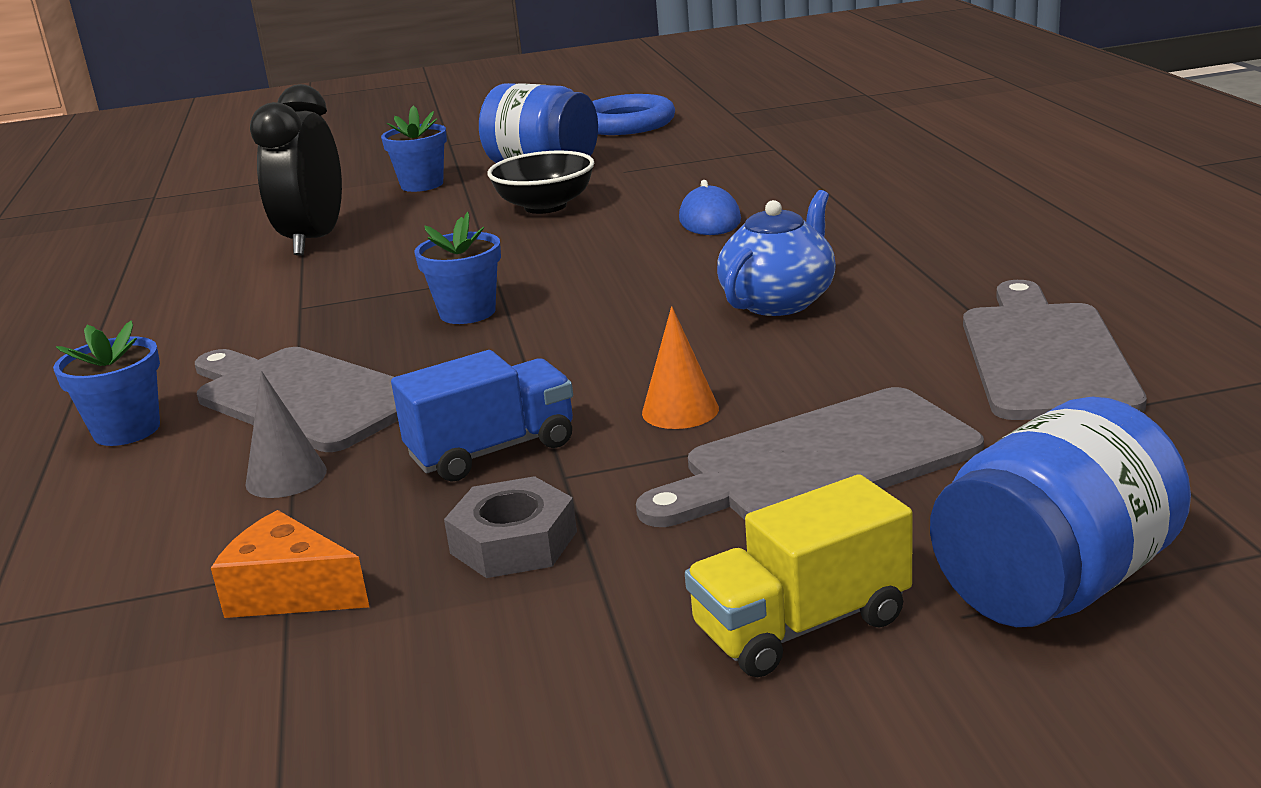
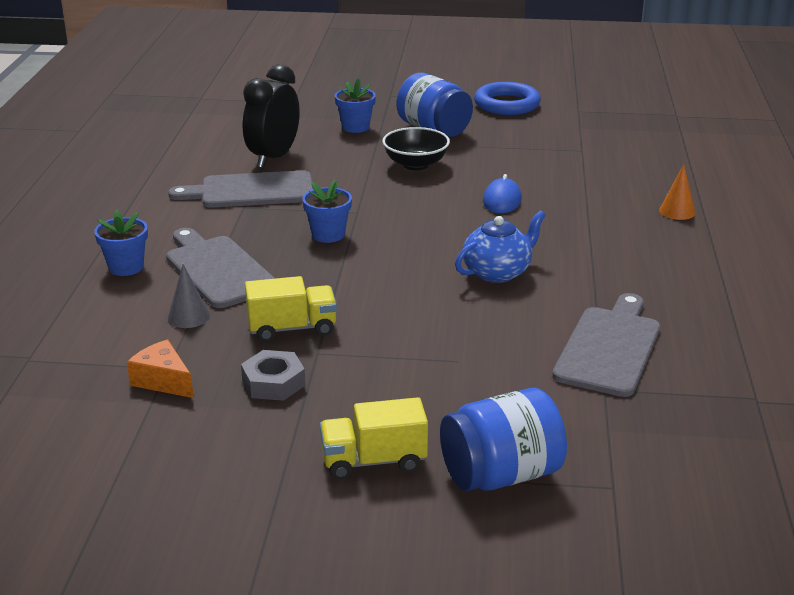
camera: 15 degrees right, 5 degrees up
(492, 450) = (292, 328): blue truck -> yellow truck
(680, 410) = (397, 330): orange cone -> orange cone (677, 211)
(821, 461) = (445, 379): grey cutting board -> grey cutting board (251, 191)

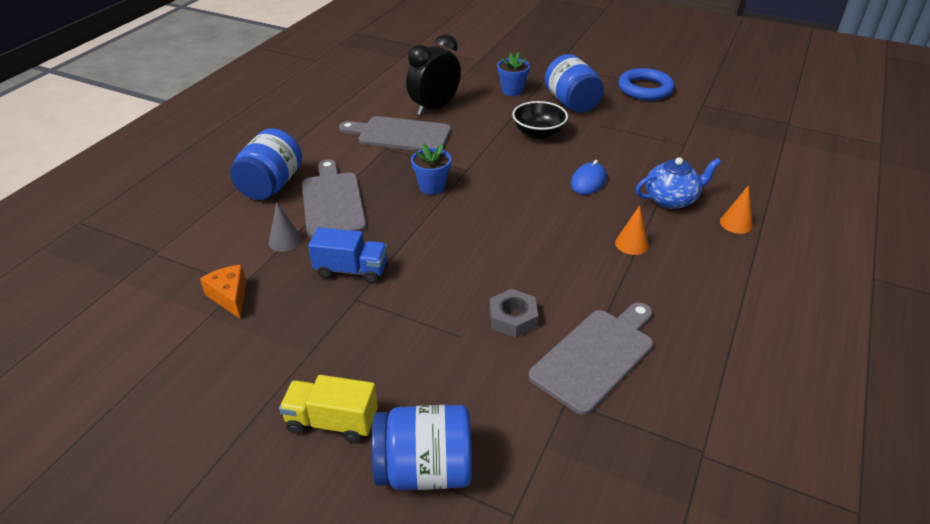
camera: 20 degrees right, 10 degrees up
(126, 267) = (271, 185): blue flower pot -> blue jar
(273, 383) = (305, 320): grey nut -> grey nut (513, 318)
(292, 328) = (351, 270): yellow truck -> blue truck
(497, 272) = (544, 253): blue teapot -> blue teapot (671, 199)
(584, 247) = (631, 244): none -> orange cone

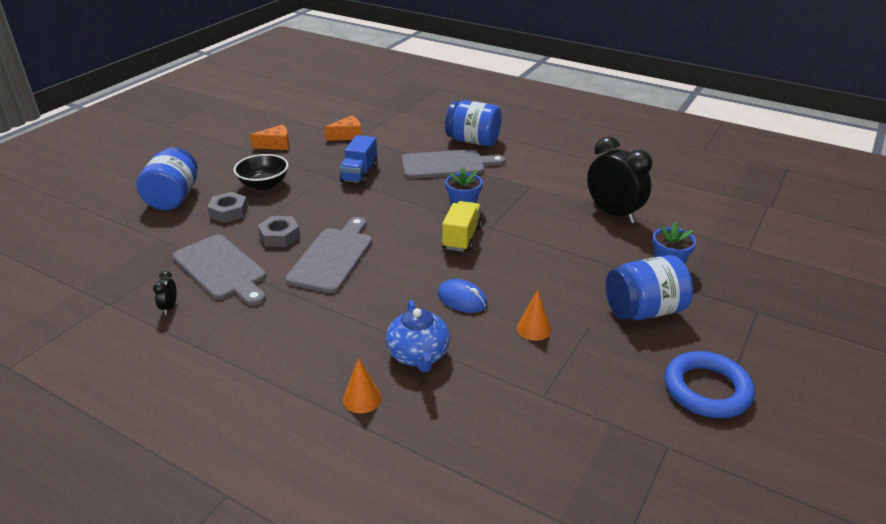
camera: 95 degrees right, 5 degrees down
(246, 376) = (276, 145): none -> orange cheese
(285, 241) = (401, 149): grey cone -> none
(332, 422) = (225, 170): yellow truck -> yellow truck (461, 238)
(400, 135) = (554, 194): grey cutting board -> grey cutting board (333, 257)
(461, 384) = (229, 212): none -> grey nut
(538, 133) = (564, 276): black bowl -> black bowl (264, 185)
(631, 244) = (349, 311): orange cone -> orange cone (533, 329)
(683, 385) = (169, 307): none -> black clock

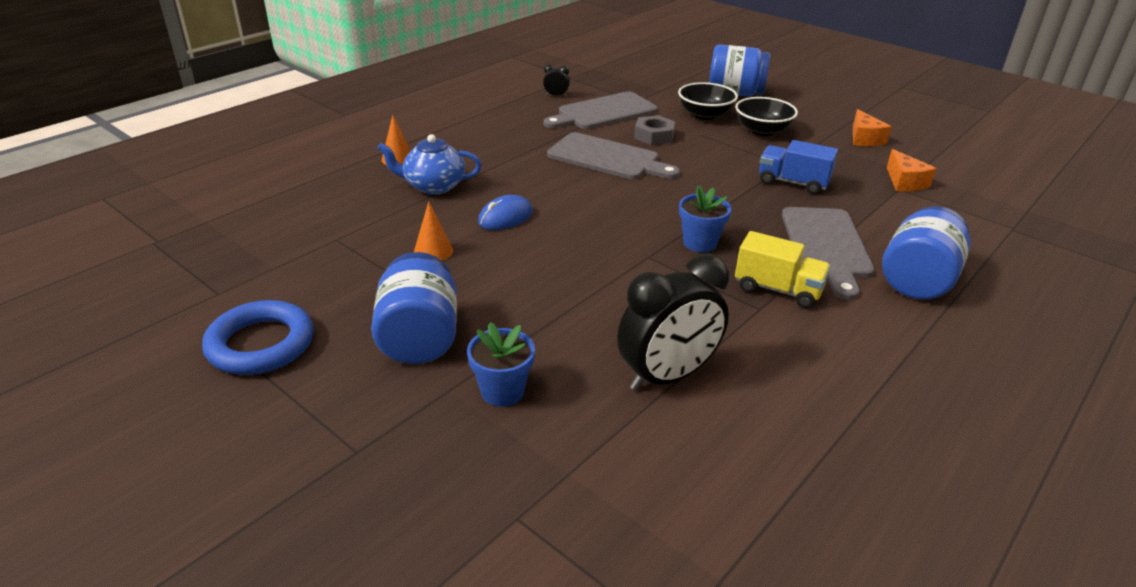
camera: 100 degrees right, 0 degrees up
(229, 212) = (705, 115): grey nut -> black bowl
(461, 238) = (626, 232): yellow truck -> yellow truck (778, 289)

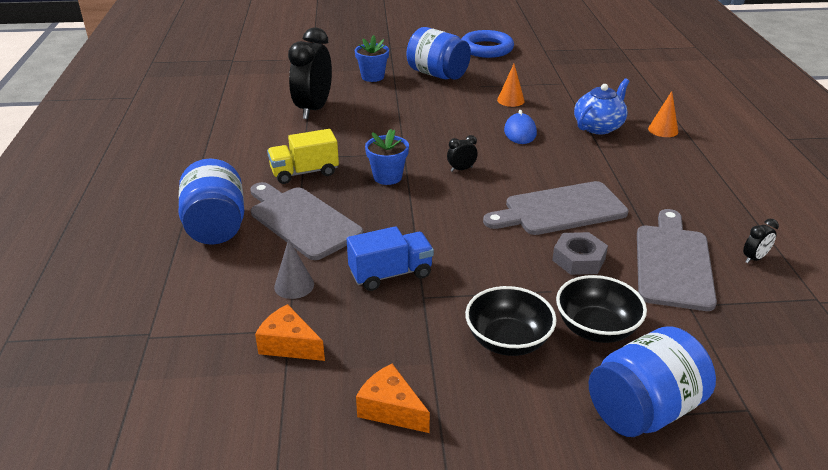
camera: 135 degrees right, 0 degrees up
(623, 216) = (461, 169): none -> black clock
(875, 207) = (294, 285): none -> grey cone

